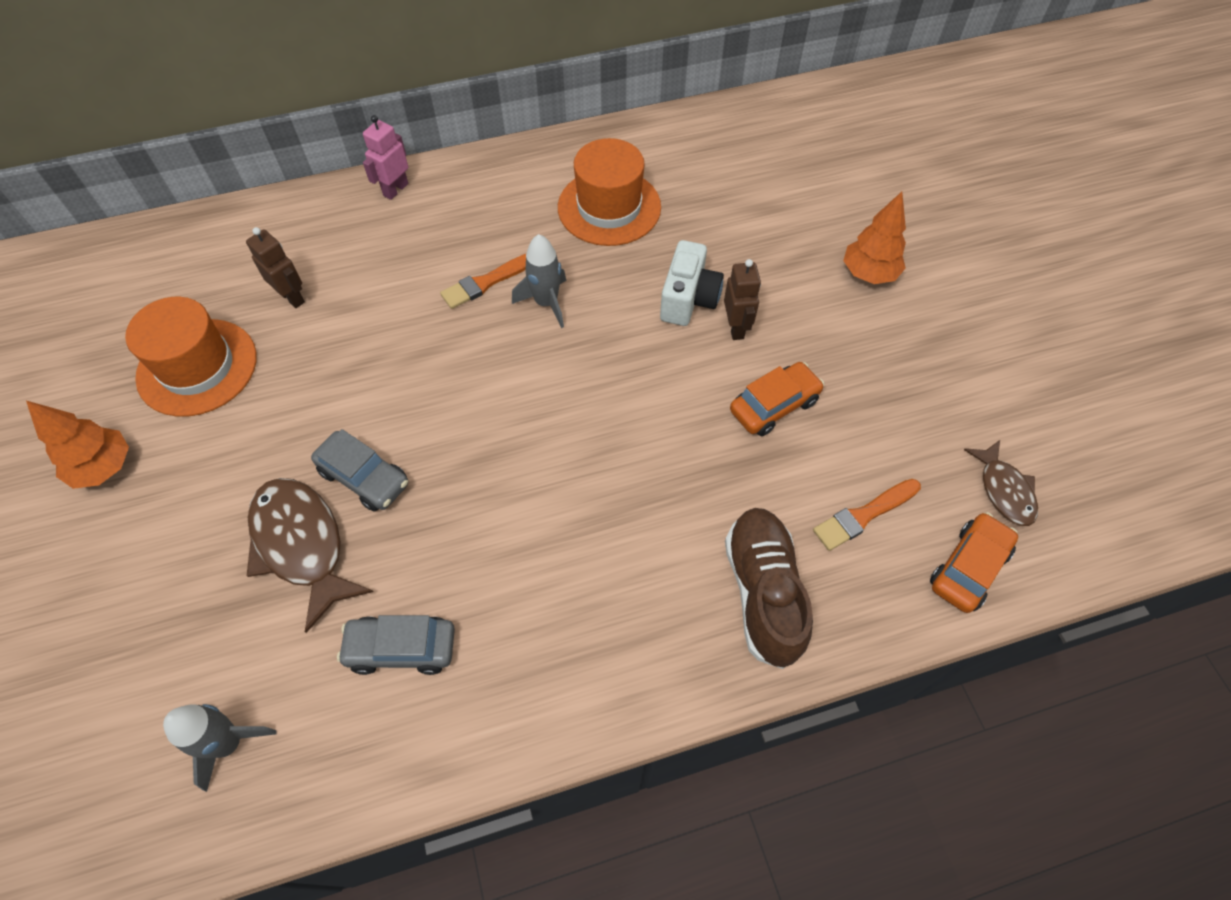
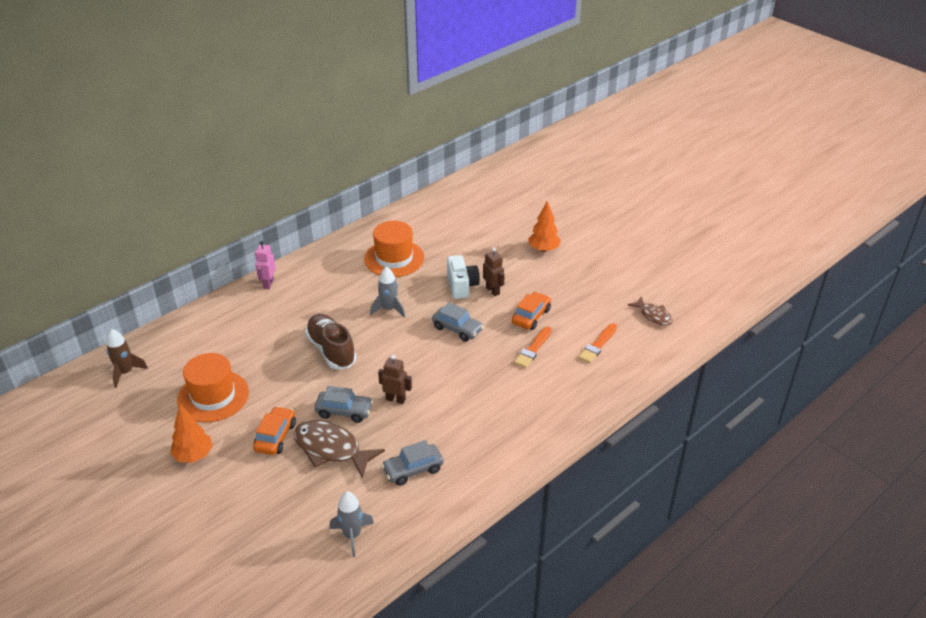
camera: 25 degrees left, 20 degrees down
(111, 276) = (125, 372): none -> brown rocket
(292, 297) = (244, 349): brown robot -> brown robot (395, 399)
(487, 282) = (350, 310): orange brush -> orange brush (533, 349)
(634, 384) = (457, 329): none -> grey car
(763, 592) = (570, 389): brown shoe -> brown shoe (331, 350)
(968, 568) = (654, 349): orange car -> orange car (275, 437)

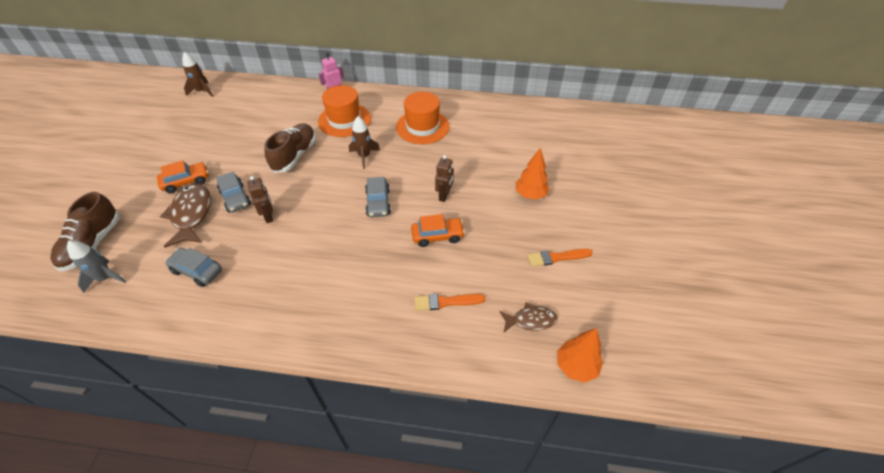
camera: 50 degrees right, 10 degrees up
(194, 455) = (145, 158): orange tree -> orange tree (576, 366)
(213, 396) = (206, 134): orange hat -> orange hat (344, 120)
(289, 533) = (93, 244): none -> brown shoe
(389, 309) = (364, 156): grey rocket -> brown rocket
(461, 286) = (430, 176): white camera -> none
(533, 349) = (398, 261): orange brush -> orange brush (556, 257)
(653, 315) = (530, 320): brown fish -> brown fish turned 105 degrees counterclockwise

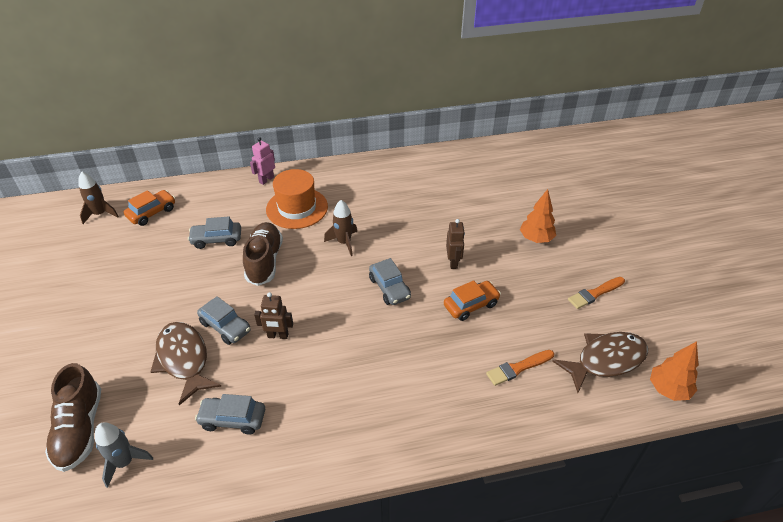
camera: 20 degrees left, 5 degrees down
(186, 182) = (152, 324): orange car -> orange car (152, 213)
(269, 216) = (278, 336): brown robot -> brown robot turned 135 degrees clockwise
(270, 130) = (216, 239): none -> grey car
(422, 127) = (387, 195): orange hat -> none
(530, 320) = (605, 360): brown fish -> brown fish, size x1.69

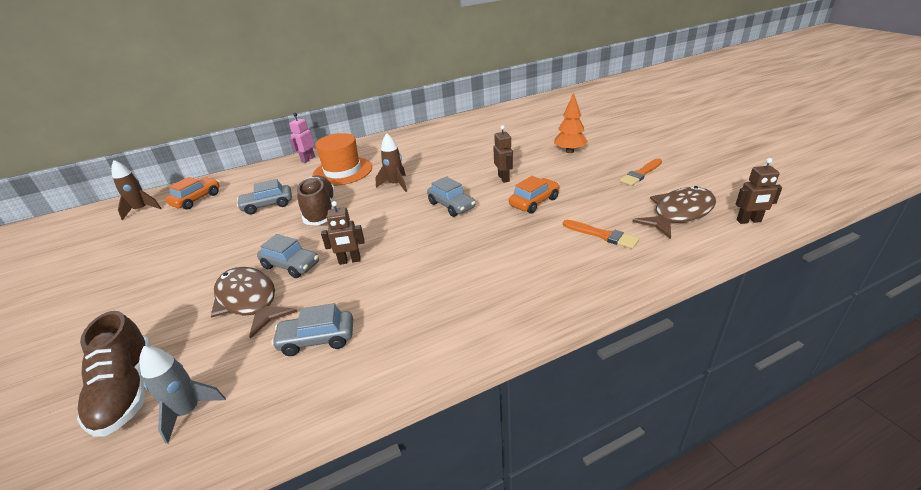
camera: 10 degrees left, 10 degrees down
(518, 368) = (602, 235): orange brush -> orange brush turned 105 degrees counterclockwise
(668, 389) = (749, 221): orange tree -> brown robot

